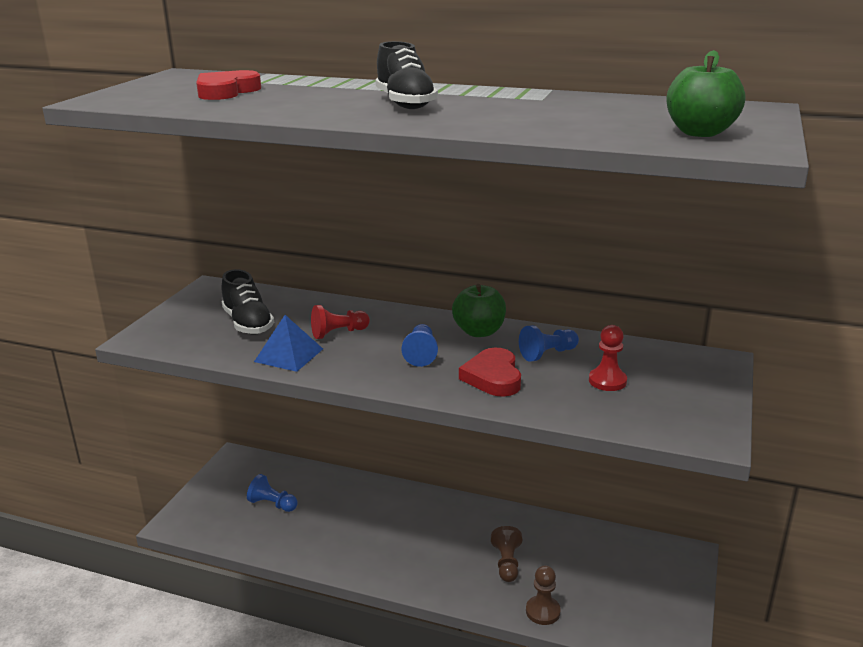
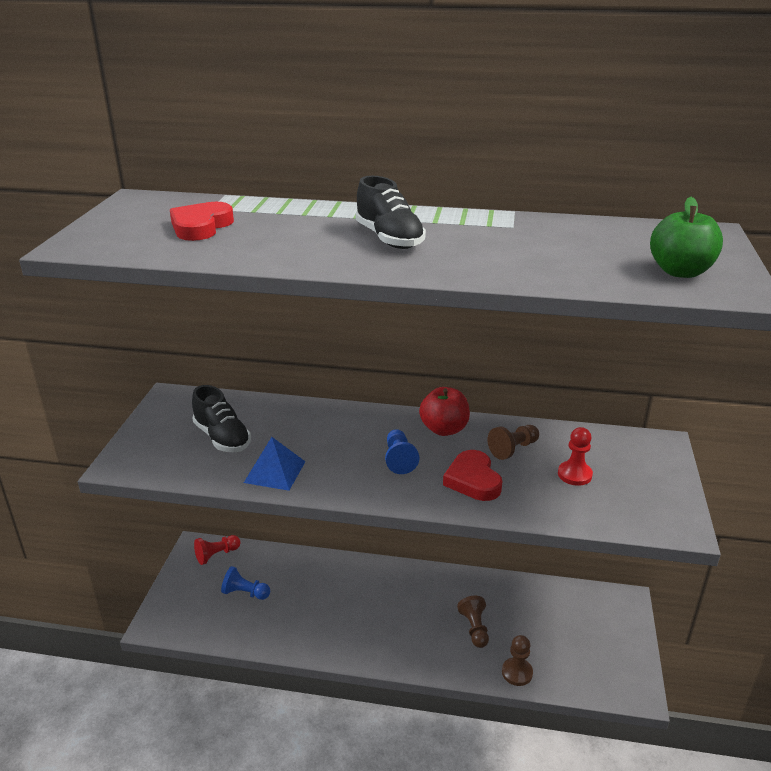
camera: 10 degrees left, 5 degrees up
(338, 333) = (313, 442): red pawn -> red pawn (216, 555)
(479, 332) = (444, 429): green apple -> red apple
(547, 354) = (513, 449): blue pawn -> brown pawn

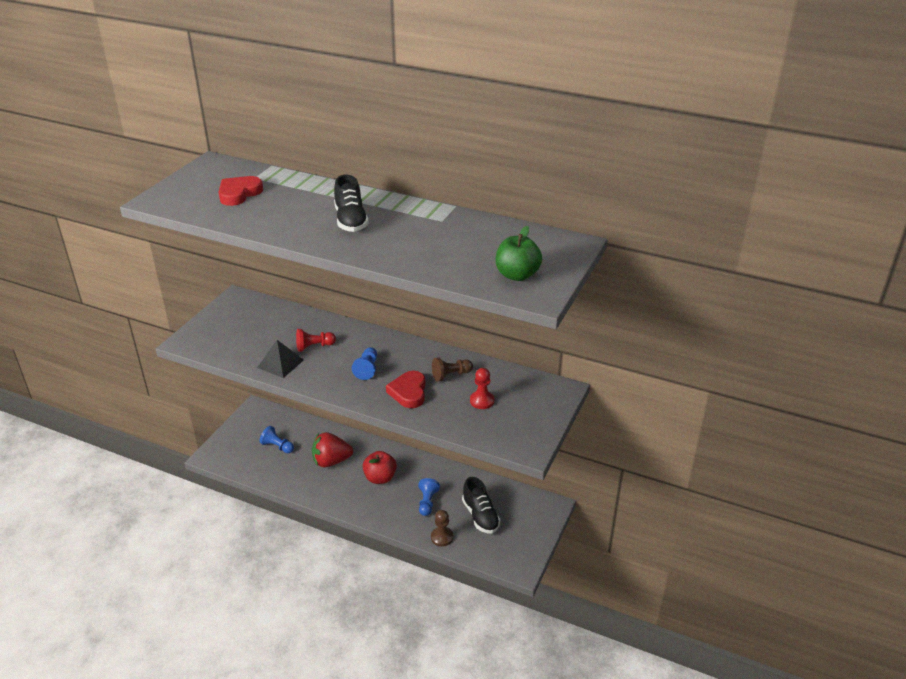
camera: 15 degrees right, 5 degrees up
(216, 555) = (268, 416): red pawn -> red pawn (314, 346)
(222, 438) = (257, 333): black shoe -> black shoe (480, 516)
(275, 472) = (280, 363): blue pyramid -> black pyramid
(325, 599) = (331, 461): none -> red strawberry
(444, 429) = (411, 352): red apple -> red apple (380, 478)
(474, 628) = (427, 502): brown pawn -> blue pawn

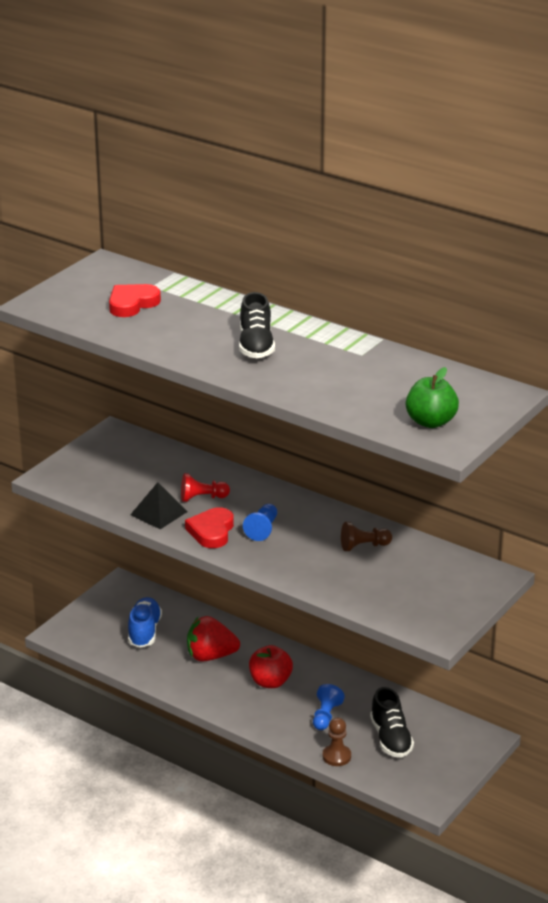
camera: 10 degrees right, 5 degrees down
(277, 446) = (144, 632): blue pawn -> blue shoe
(408, 392) = (308, 560): red heart -> red heart (211, 531)
(482, 401) = (395, 578): red pawn -> none

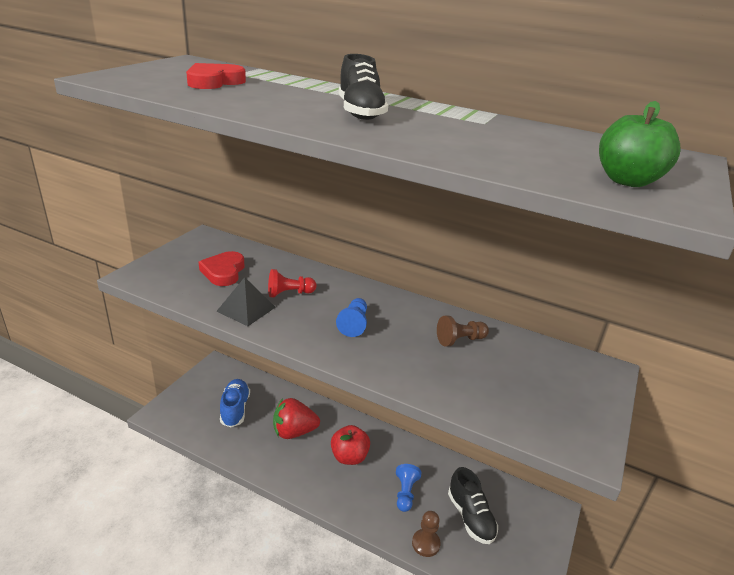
camera: 10 degrees left, 0 degrees up
(211, 531) = (302, 327): red heart -> red heart (223, 272)

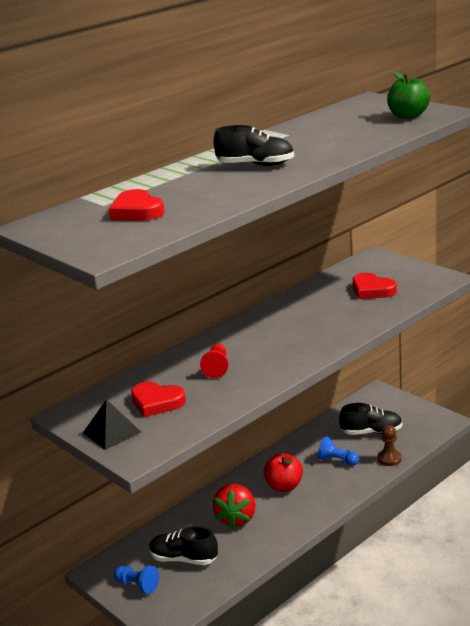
camera: 65 degrees left, 5 degrees down
(235, 409) = (184, 559): blue shoe -> black shoe
(246, 309) = (234, 390): black pyramid -> black pyramid (112, 432)
(354, 324) = (281, 341): blue pawn -> blue pawn (137, 585)
(460, 340) = (320, 300): brown pawn -> none
(508, 379) = (372, 290): none -> red heart

